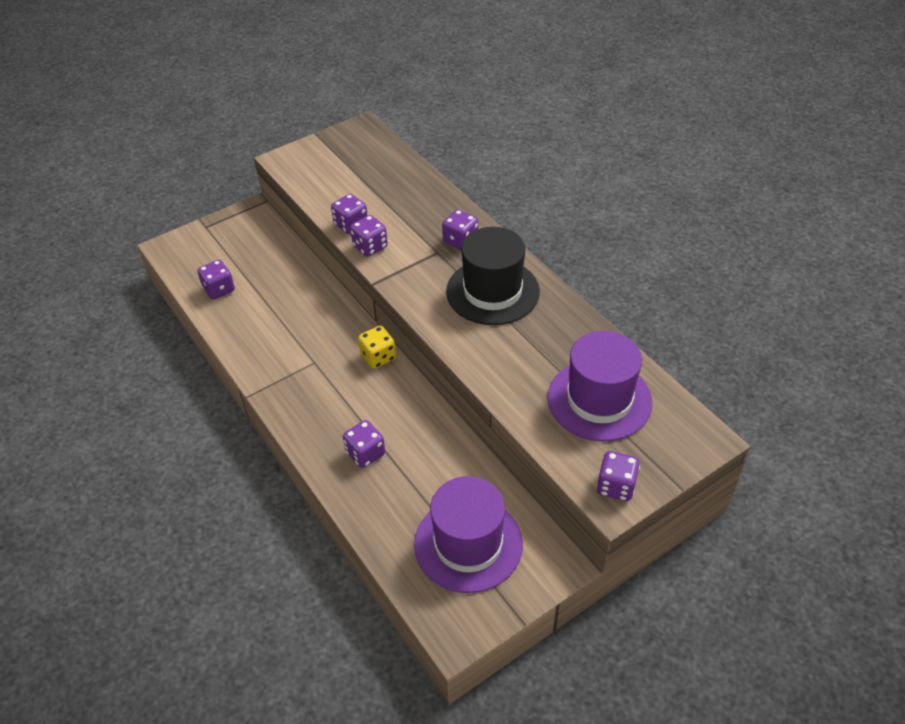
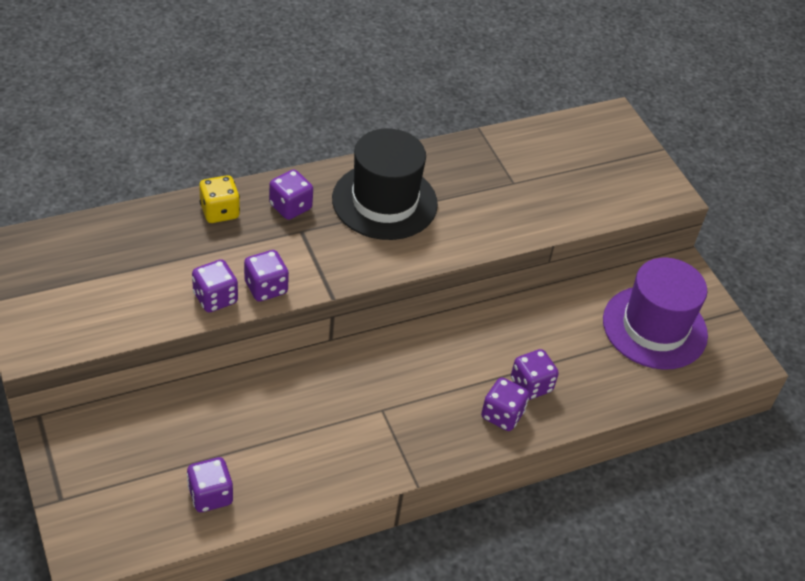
camera: 85 degrees left, 0 degrees up
(378, 357) = (394, 347): yellow dice -> yellow dice (220, 211)
(599, 400) = (555, 167): purple hat -> none
(616, 486) = (655, 186): purple dice -> purple dice (502, 415)

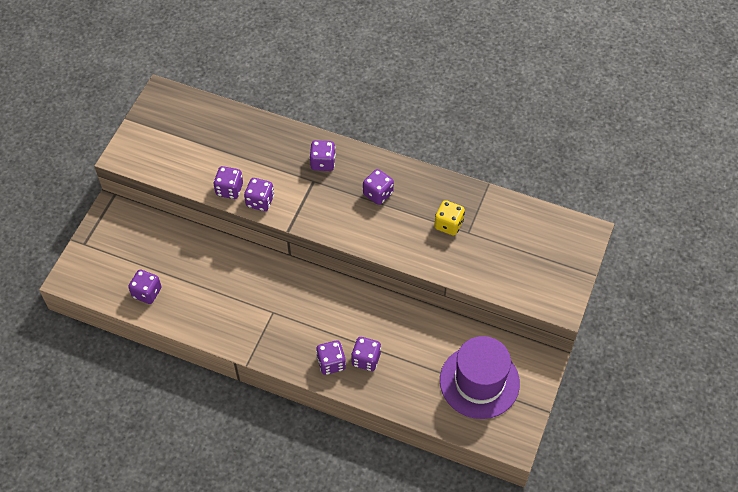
camera: 50 degrees right, 10 degrees up
(220, 211) = (283, 141): yellow dice -> yellow dice (448, 224)
(384, 201) = (378, 194): black hat -> purple dice

